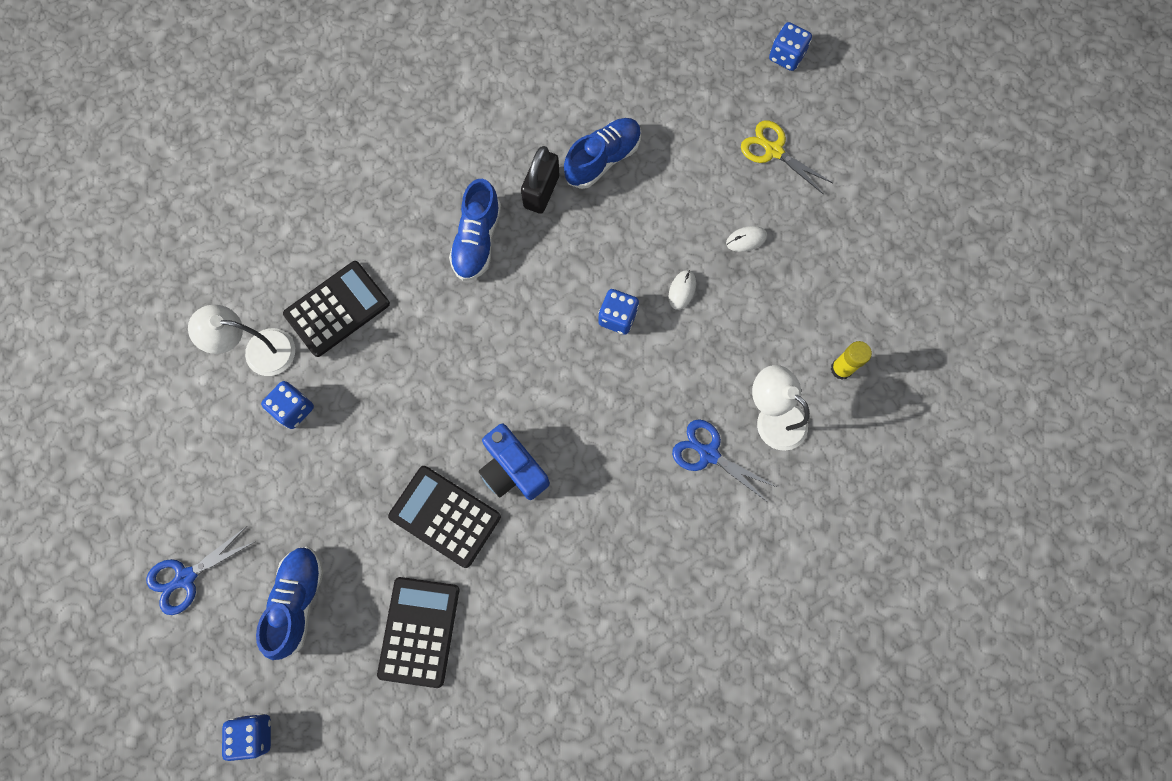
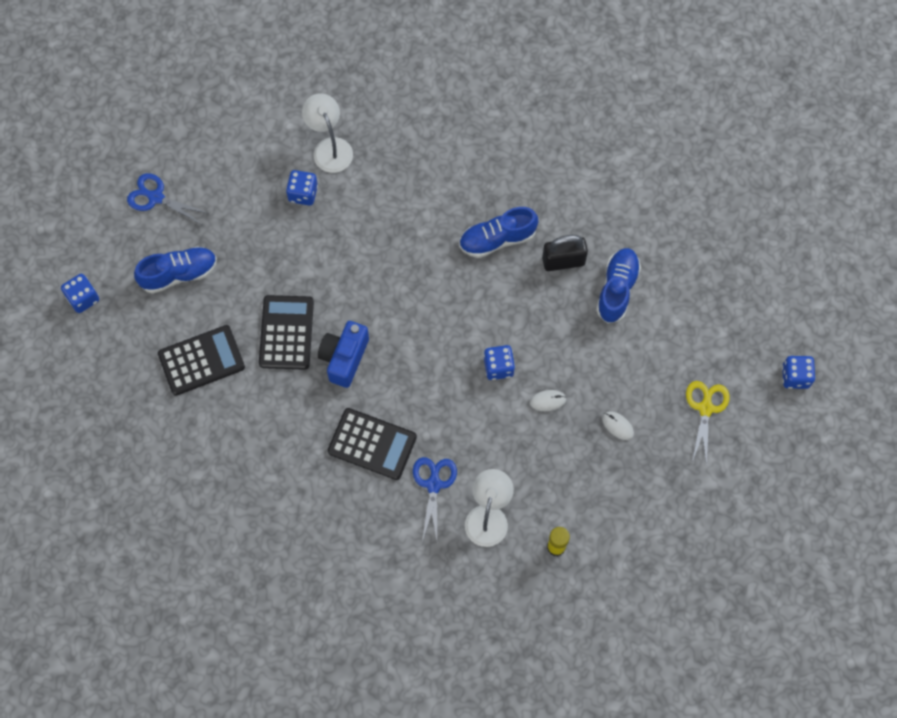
camera: 60 degrees right, 5 degrees down
(337, 309) = (389, 178): black calculator -> black calculator (372, 444)
(603, 159) = (617, 289): blue shoe -> blue shoe turned 90 degrees counterclockwise

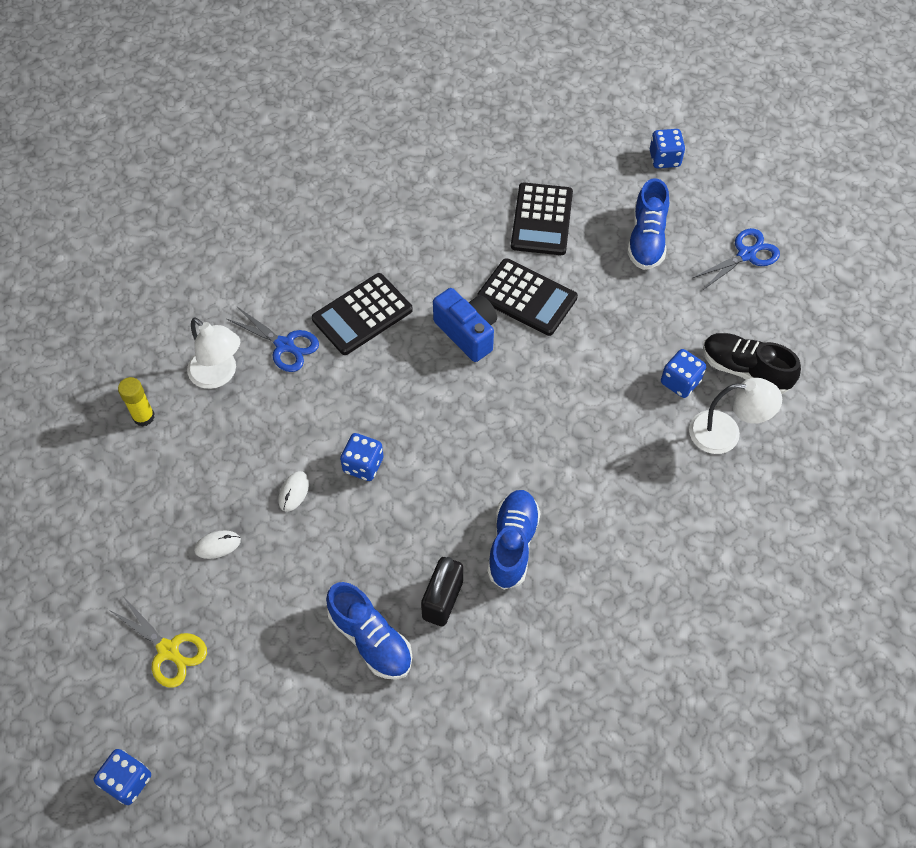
camera: 120 degrees right, 10 degrees down
(268, 156) = (745, 370): none -> black shoe

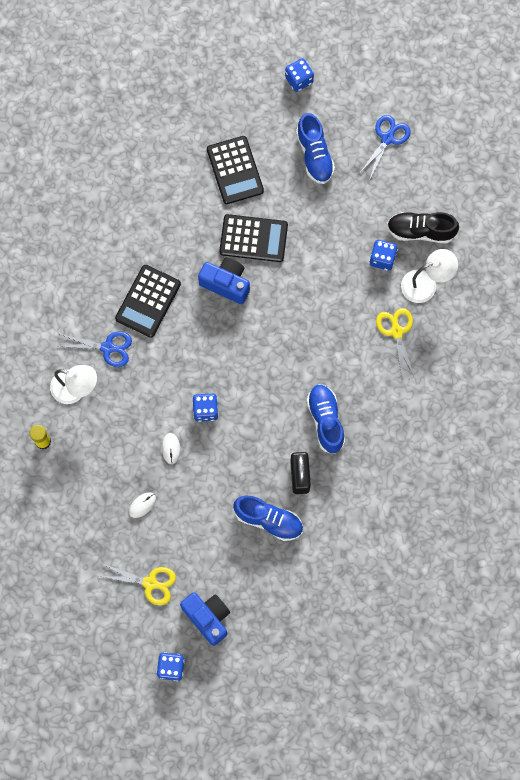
camera: 25 degrees left, 15 degrees up
(217, 734) = (208, 617): none -> blue camera
(660, 474) = (396, 331): none -> yellow scissors

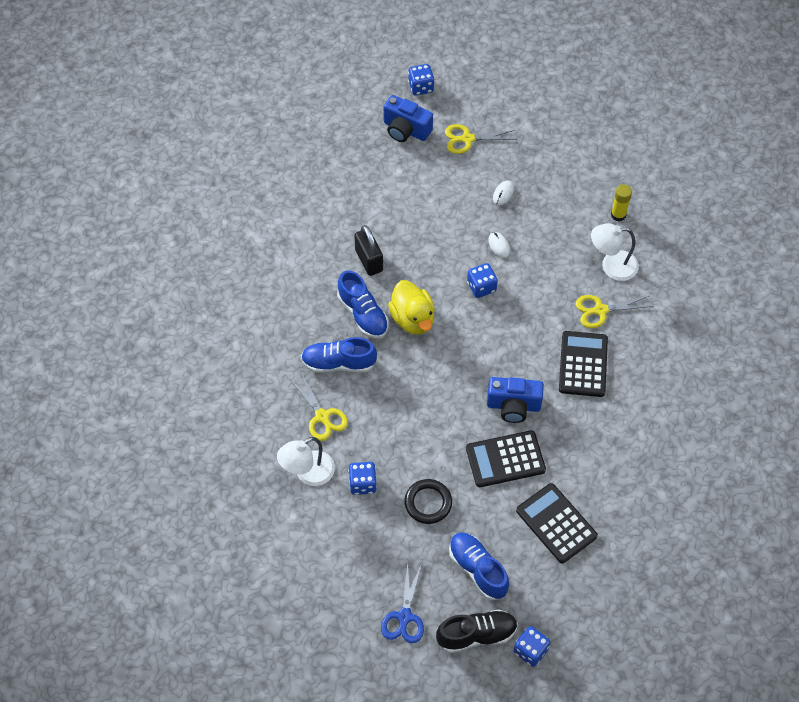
camera: 160 degrees right, 15 degrees down
(108, 348) = (600, 310): blue scissors -> yellow scissors
(268, 520) = (383, 217): blue shoe -> blue shoe (338, 363)
(281, 399) = (412, 319): none -> yellow duck
(333, 223) = (428, 503): none -> black ring
(420, 231) = (332, 526): black shoe -> black shoe (476, 635)

